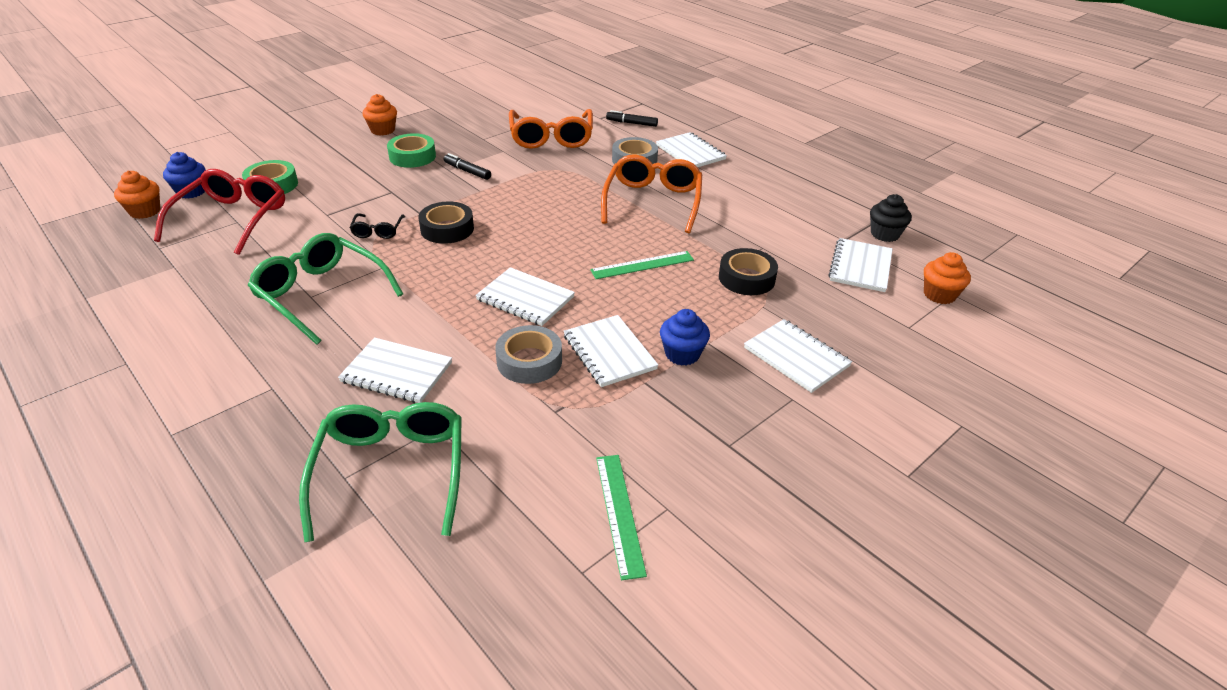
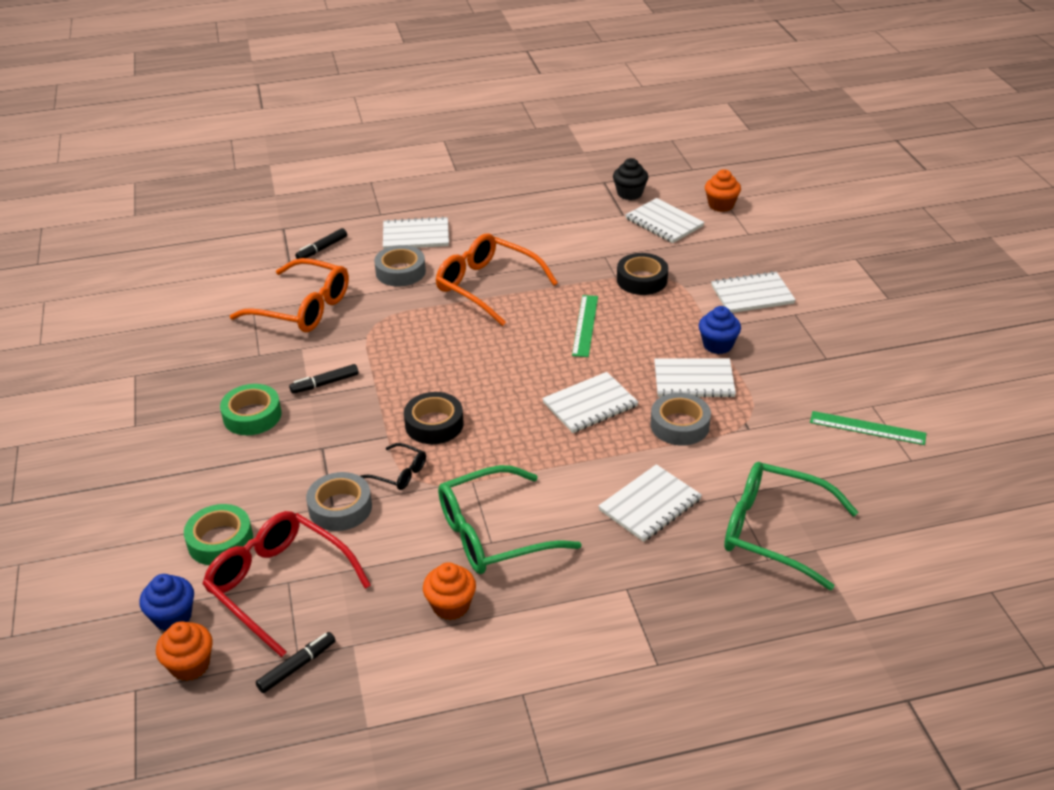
camera: 60 degrees left, 0 degrees up
(148, 250) = (297, 666): none -> black marker
(325, 218) = (340, 508): none -> grey tape
(383, 130) = (159, 425): orange cupcake -> orange cupcake (451, 605)

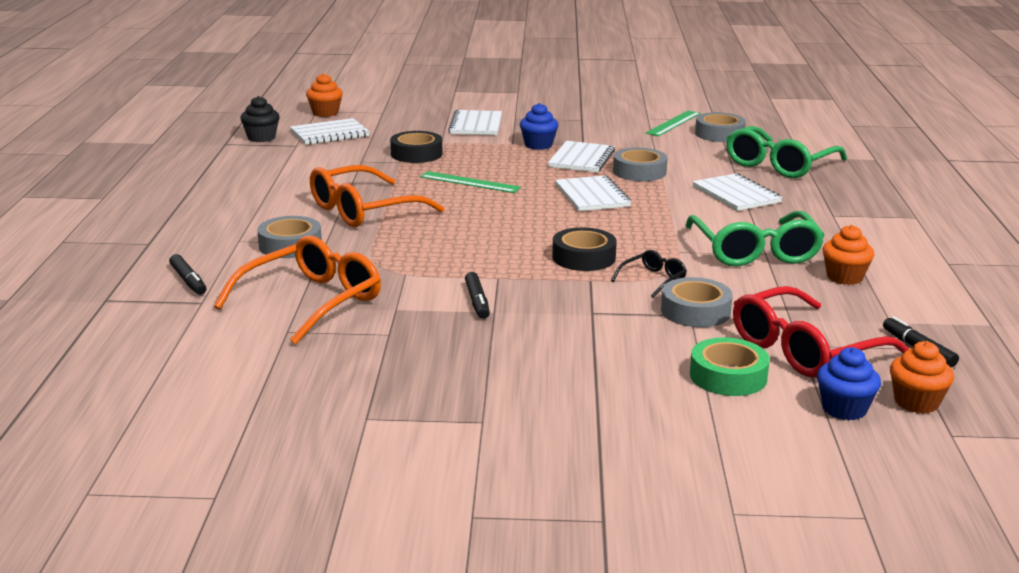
camera: 75 degrees left, 15 degrees down
(252, 416) = (511, 345): green tape -> none
(416, 235) = (222, 231): white notebook -> none
(855, 470) = (719, 134): none -> grey tape

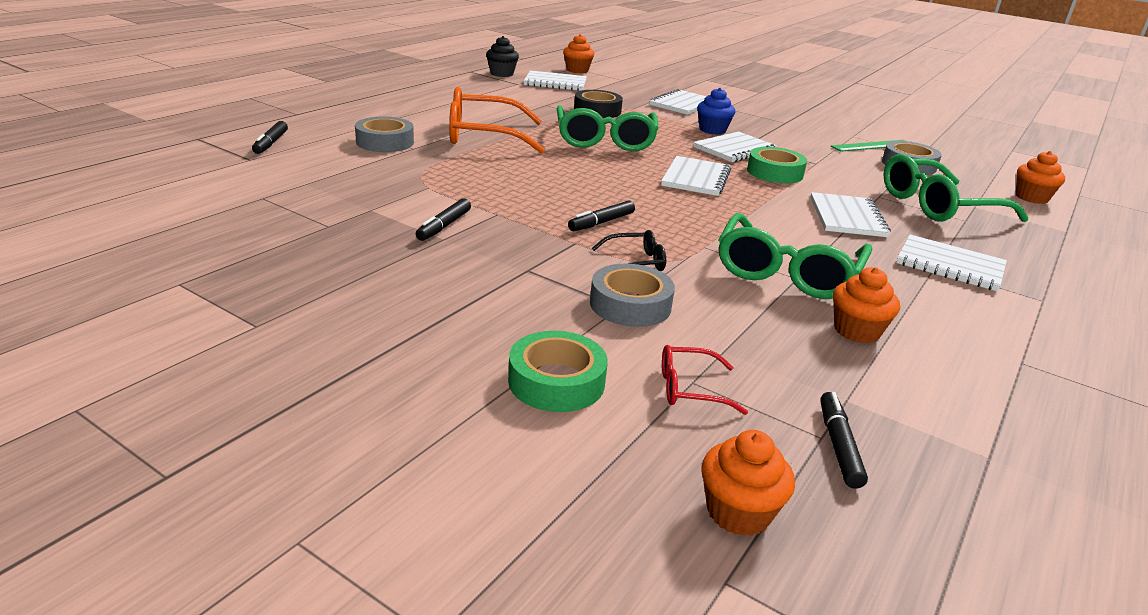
camera: 30 degrees right, 5 degrees up
(311, 302) = (320, 183): orange glasses -> none
(470, 182) = (605, 140): green ruler -> green glasses
(583, 257) = (601, 222): black tape -> black marker
(639, 172) = (775, 172): grey tape -> green tape
(805, 349) = (691, 389): red glasses -> red glasses, size x0.47
(827, 138) = (1031, 198): none -> orange cupcake
(840, 210) = (950, 265): none -> white notebook
(844, 409) = (630, 477): blue cupcake -> none

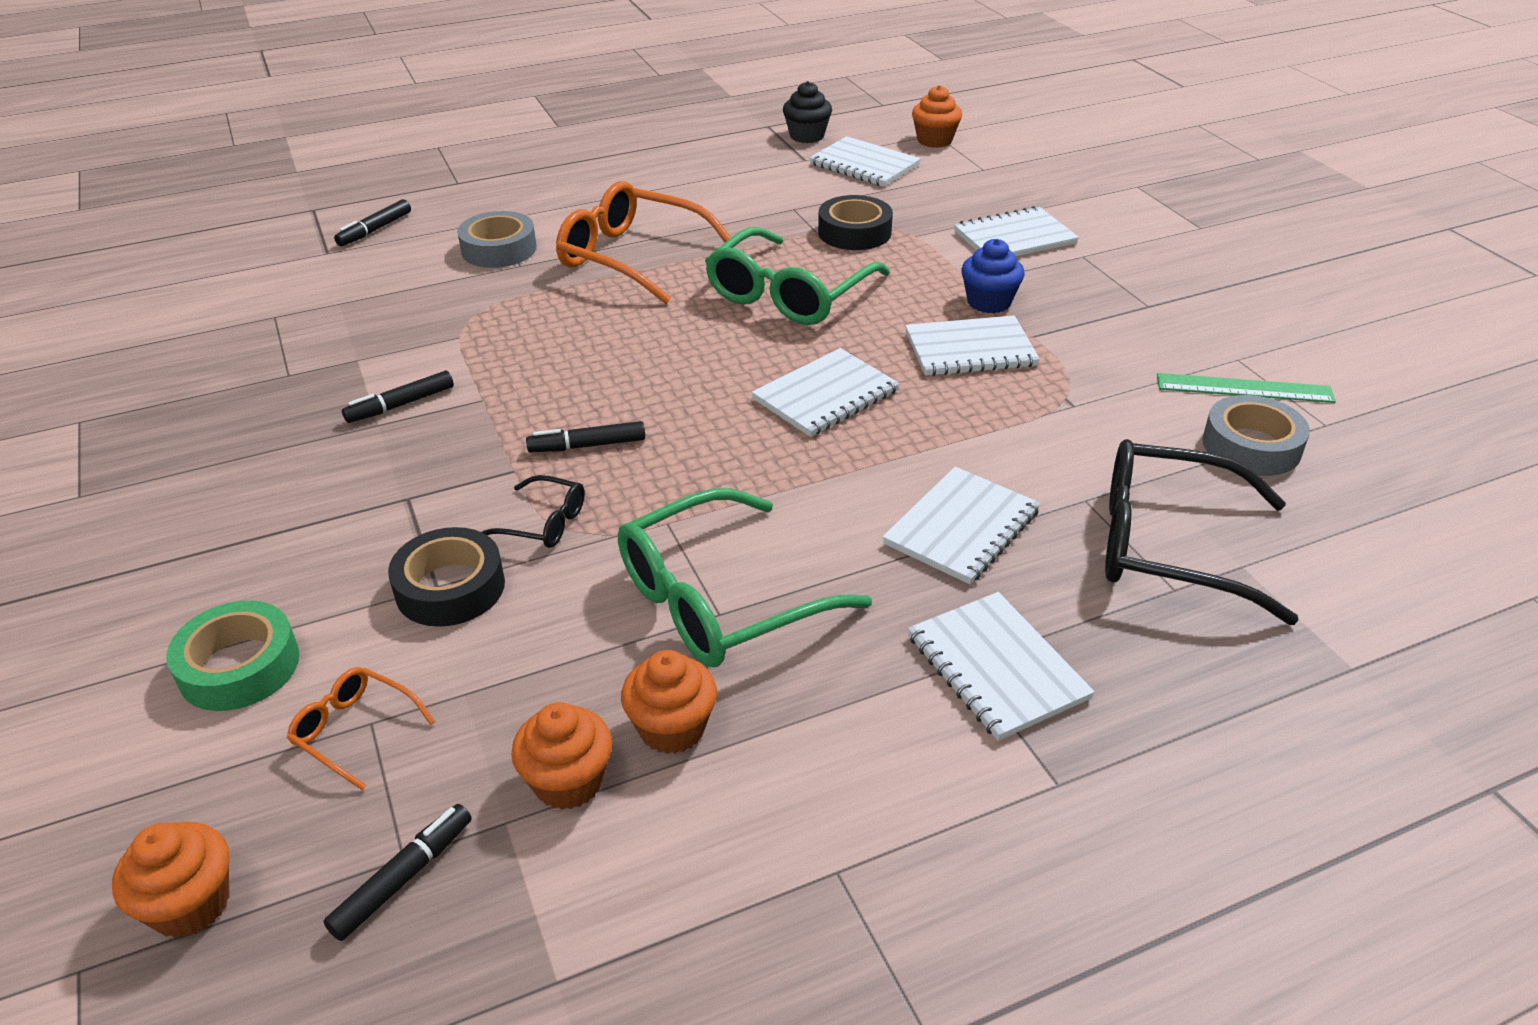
camera: 35 degrees right, 10 degrees up
(630, 305) = (450, 587): grey tape -> black tape
(691, 389) = (355, 731): red glasses -> orange glasses
(775, 172) = (970, 411): green tape -> none
(938, 205) = (1169, 546): green glasses -> black glasses
(1031, 198) = (1402, 577): orange cupcake -> orange cupcake (568, 781)

